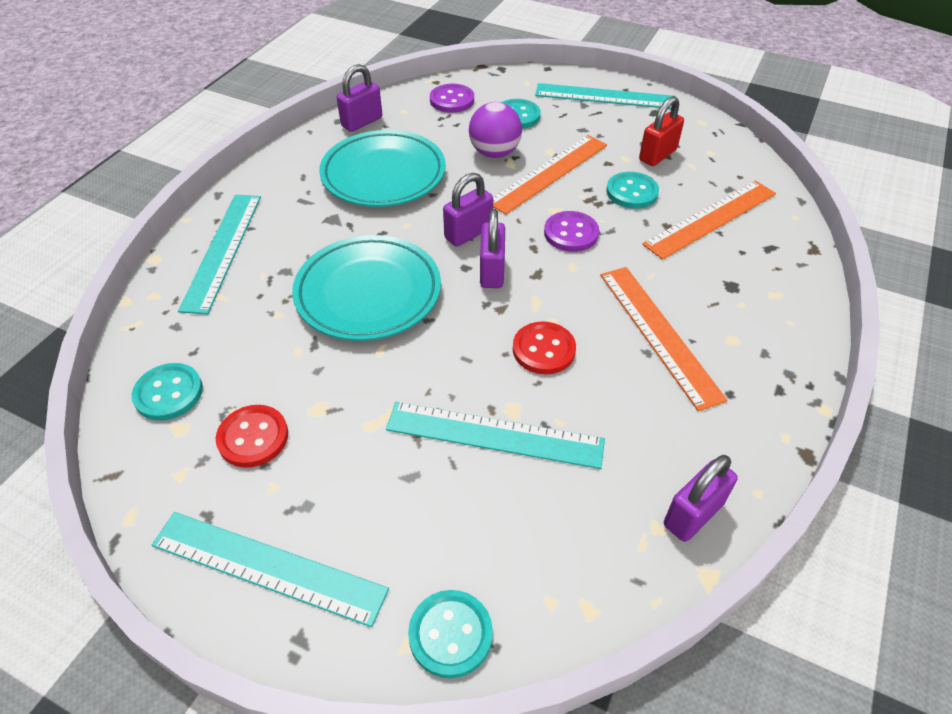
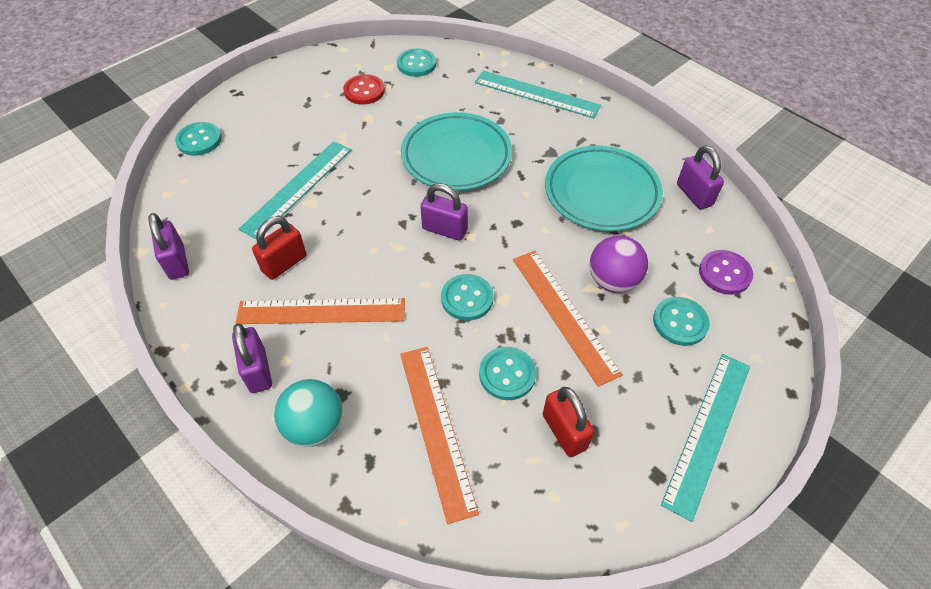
camera: 110 degrees right, 5 degrees up
(268, 567) = (282, 87): turquoise ruler -> none
(468, 233) = (498, 228): purple padlock -> purple padlock (258, 370)
(543, 349) = (349, 234): red button -> none
(571, 233) = (467, 298): purple button -> turquoise button
(621, 393) = (284, 263): none -> red padlock
(773, 291) = (315, 426): none -> turquoise ball

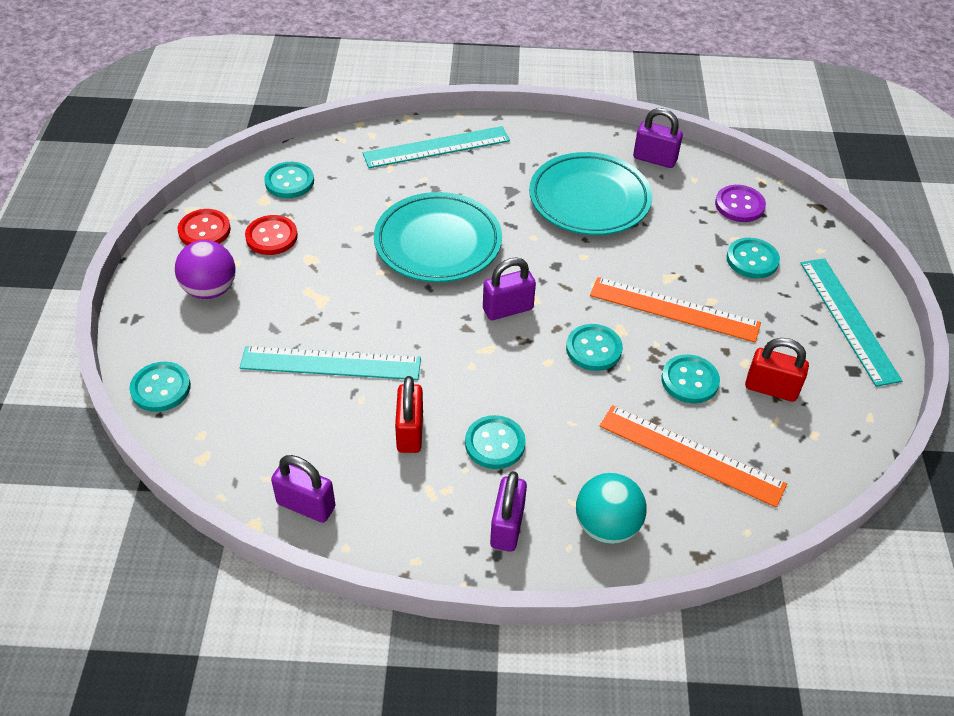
camera: 45 degrees left, 5 degrees down
(258, 370) = (507, 527): purple padlock -> purple padlock turned 75 degrees clockwise
(298, 188) = (331, 363): turquoise ruler -> turquoise ruler turned 75 degrees counterclockwise
(321, 311) = (495, 443): orange ruler -> turquoise button
(334, 65) = (204, 230): none -> red button
(613, 281) = (677, 261): purple ball -> purple ball (210, 290)

